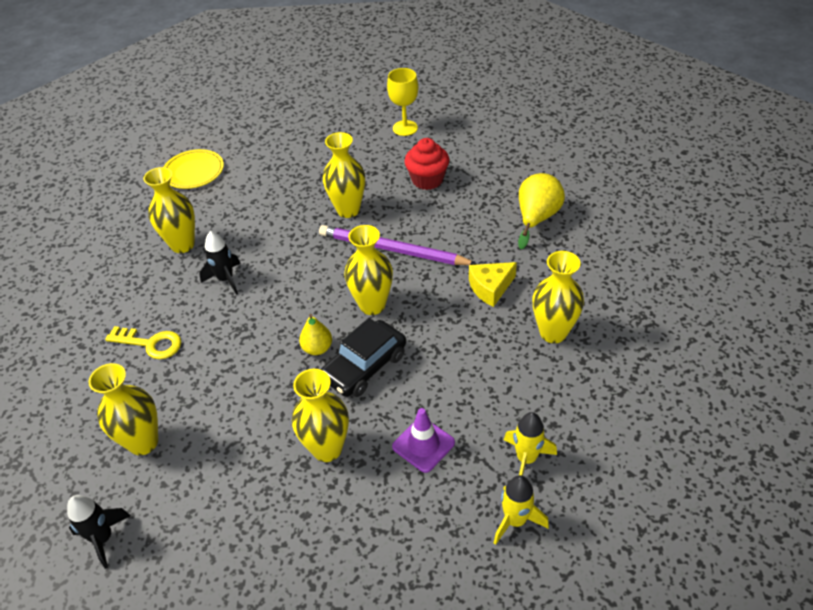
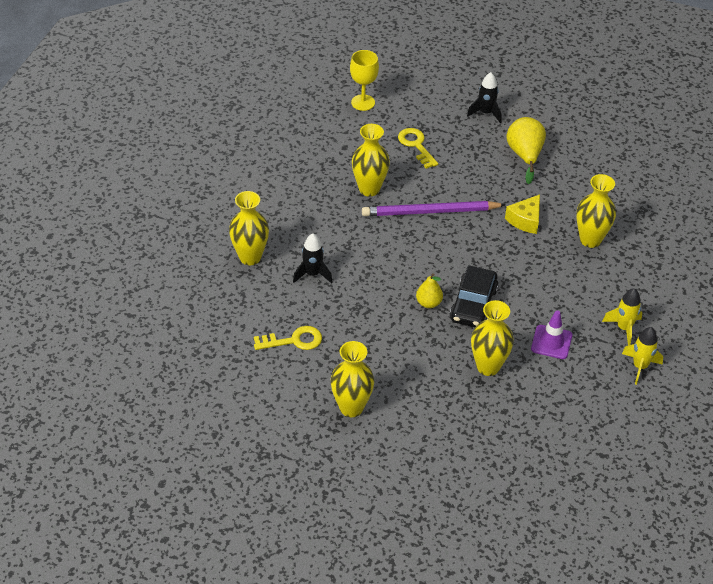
camera: 30 degrees left, 0 degrees up
(103, 538) = (377, 473): black rocket -> black rocket (485, 113)
(193, 172) = (202, 191): yellow plate -> none
(372, 305) = (446, 259): yellow vase -> none
(427, 180) = (416, 145): red cupcake -> yellow key

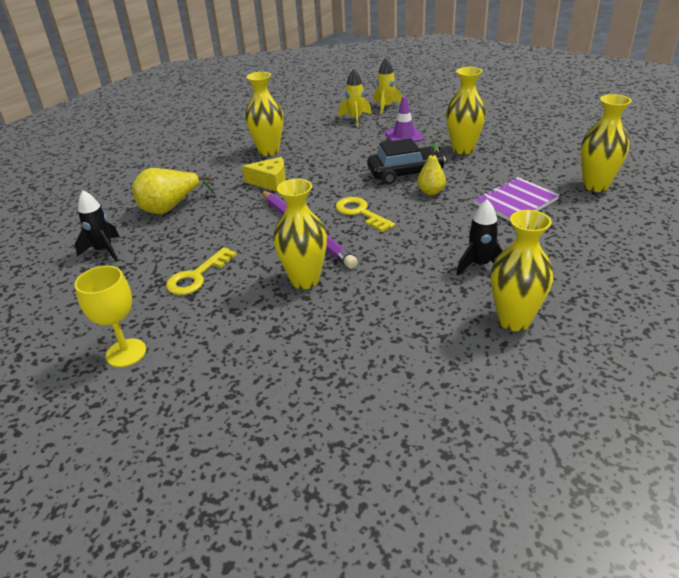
camera: 115 degrees left, 10 degrees down
(294, 340) = (577, 240): yellow key -> yellow key (360, 213)
(371, 342) = (515, 202): none -> purple notebook

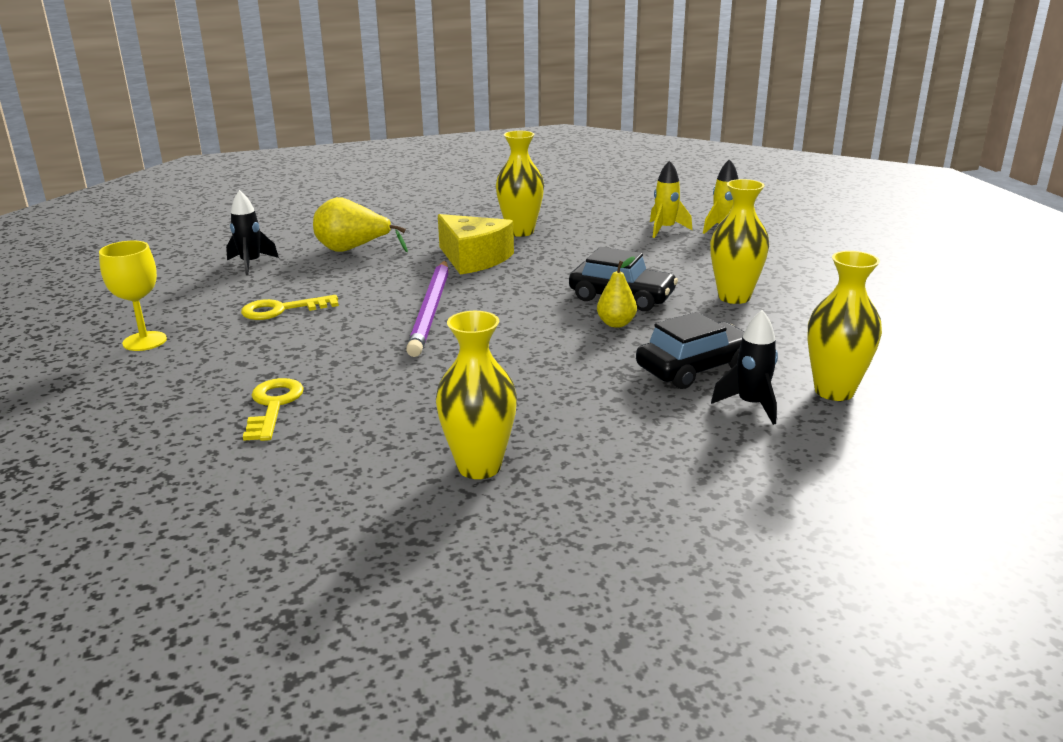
camera: 35 degrees right, 10 degrees down
(270, 182) = (473, 258): yellow cheese -> yellow cheese, size x1.52
(305, 280) = (357, 349): yellow vase -> none
(360, 213) = (508, 315): yellow key -> yellow key (273, 406)
(403, 136) = (688, 262): purple traffic cone -> none
(480, 265) = (539, 407): black rocket -> black rocket (751, 405)
(515, 202) = (695, 368): purple notebook -> black car

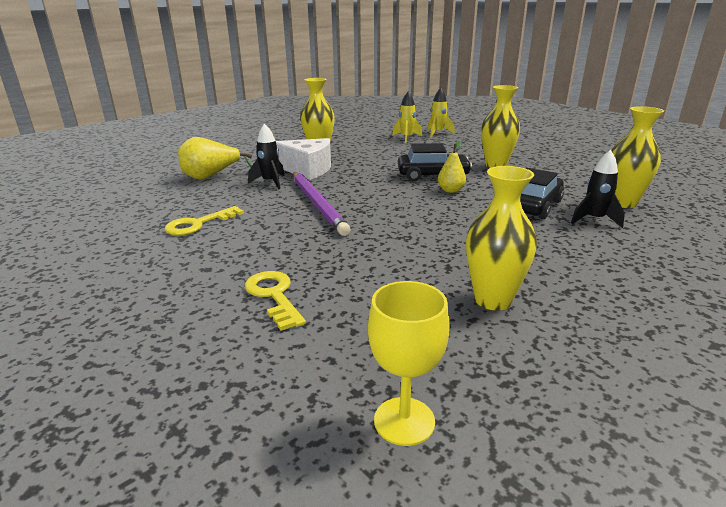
camera: 25 degrees left, 0 degrees up
(144, 341) = (92, 271): yellow goblet -> yellow goblet (404, 421)
(251, 264) = (135, 198): black rocket -> black rocket (270, 182)
(473, 258) = (307, 169): yellow cheese -> white cheese

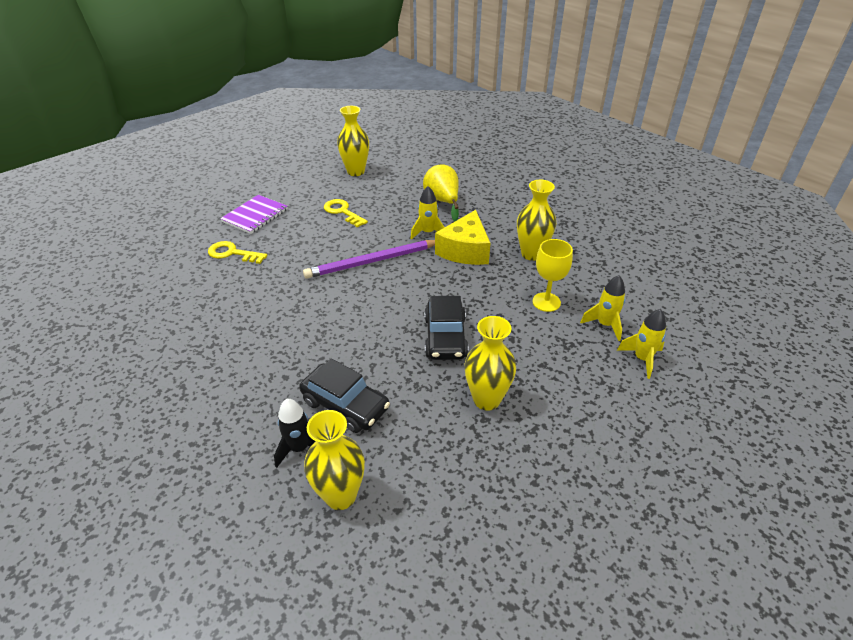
camera: 90 degrees right, 15 degrees up
(164, 289) = (255, 216): none -> purple notebook
(270, 182) = (428, 233): black rocket -> yellow rocket
(274, 295) = (232, 253): yellow key -> yellow key turned 135 degrees counterclockwise
(307, 169) = (465, 250): white cheese -> yellow cheese
(404, 421) = (108, 299): yellow goblet -> yellow goblet (546, 302)
(450, 190) = (398, 346): yellow pear -> none
(492, 300) = (188, 344): yellow vase -> yellow vase (356, 172)

